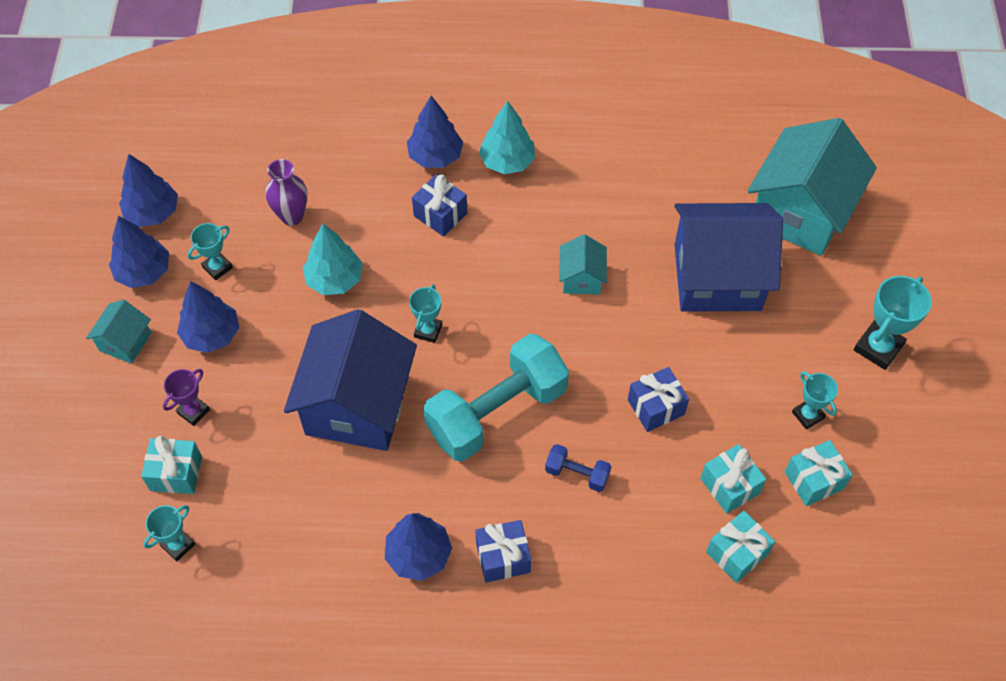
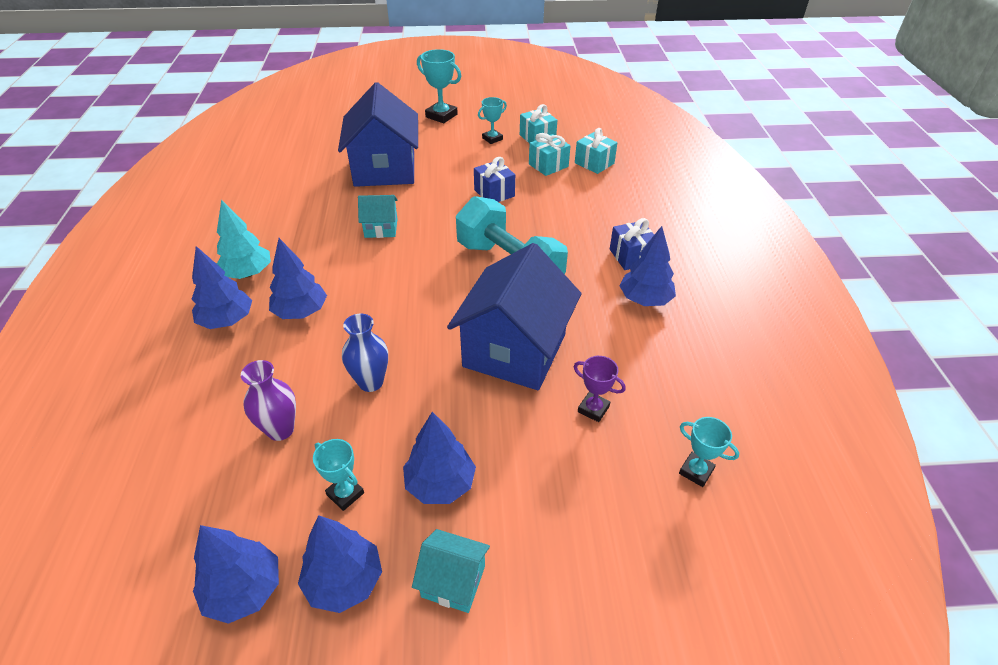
camera: 95 degrees left, 15 degrees down
(176, 473) = (618, 488): turquoise gift -> none
(193, 411) = (541, 485): purple trophy -> purple trophy (593, 409)
(335, 279) = (371, 382): turquoise tree -> blue vase
(357, 405) = (514, 350): blue house -> blue house turned 75 degrees counterclockwise
(428, 331) = (432, 310): turquoise trophy -> none
(440, 214) = (301, 312): blue gift -> blue tree
(577, 474) = (554, 225): blue dumbbell -> none
(800, 212) = (332, 138): turquoise house -> none

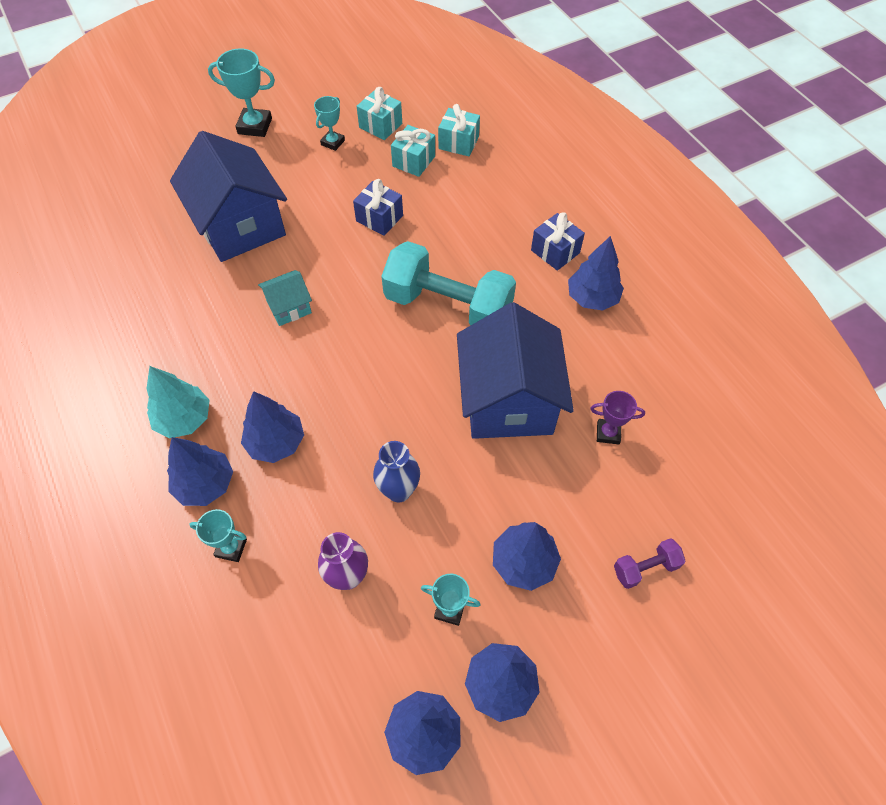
camera: 25 degrees left, 15 degrees up
(453, 581) = (585, 641): turquoise house -> none
(558, 541) = (645, 568): none -> purple dumbbell
(696, 471) = (716, 457): turquoise trophy -> turquoise trophy (231, 548)

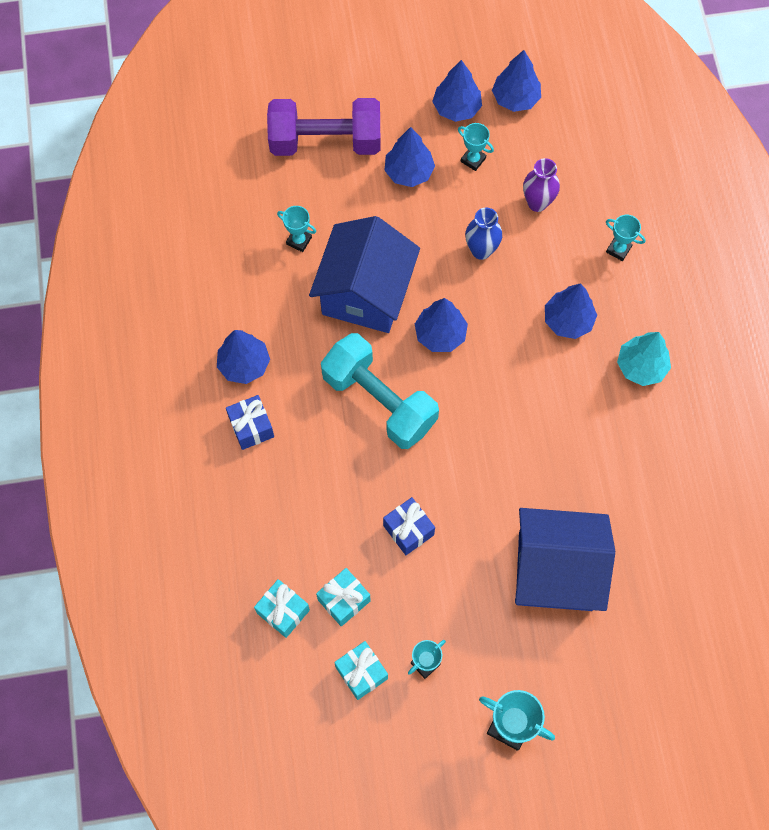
camera: 160 degrees left, 10 degrees up
(205, 484) = (631, 304): blue tree -> blue tree (440, 334)
(240, 226) = (555, 570): blue house -> blue house turned 75 degrees counterclockwise
(289, 307) = (527, 450): turquoise house -> none
(608, 433) = (299, 241): purple trophy -> turquoise trophy
(645, 568) = (325, 141): purple dumbbell -> purple dumbbell, size x2.32

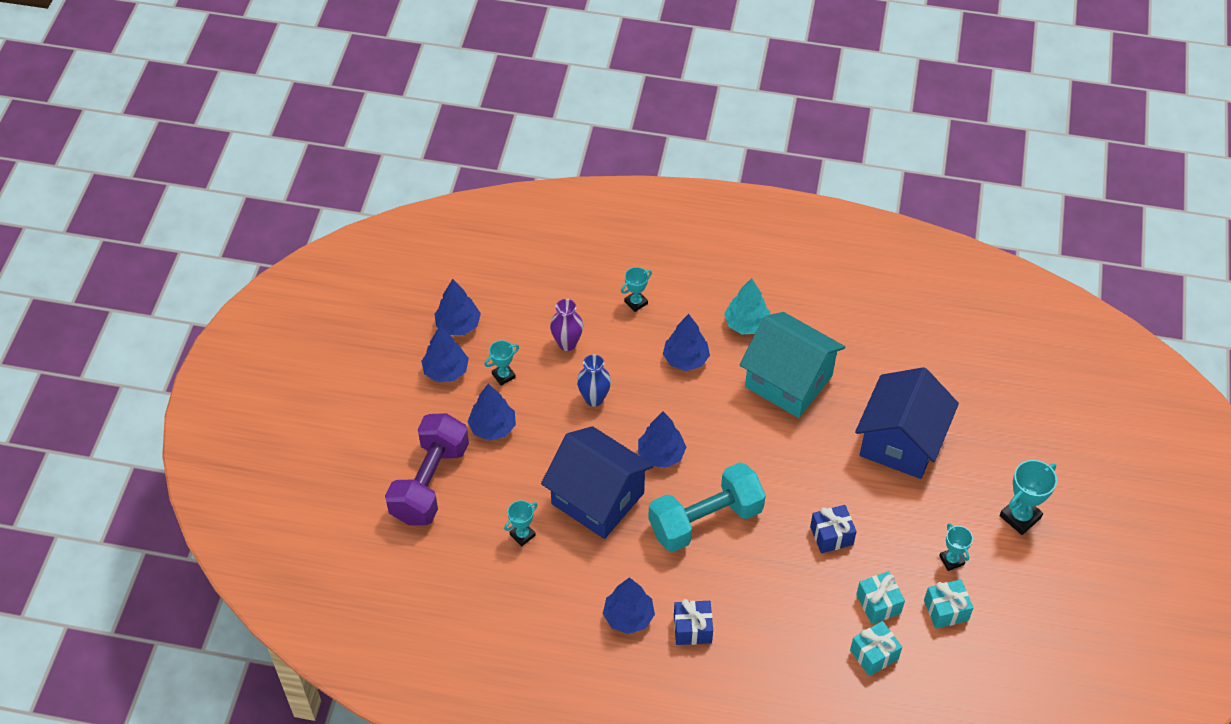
camera: 70 degrees left, 15 degrees down
(585, 431) = (788, 381): none -> turquoise house

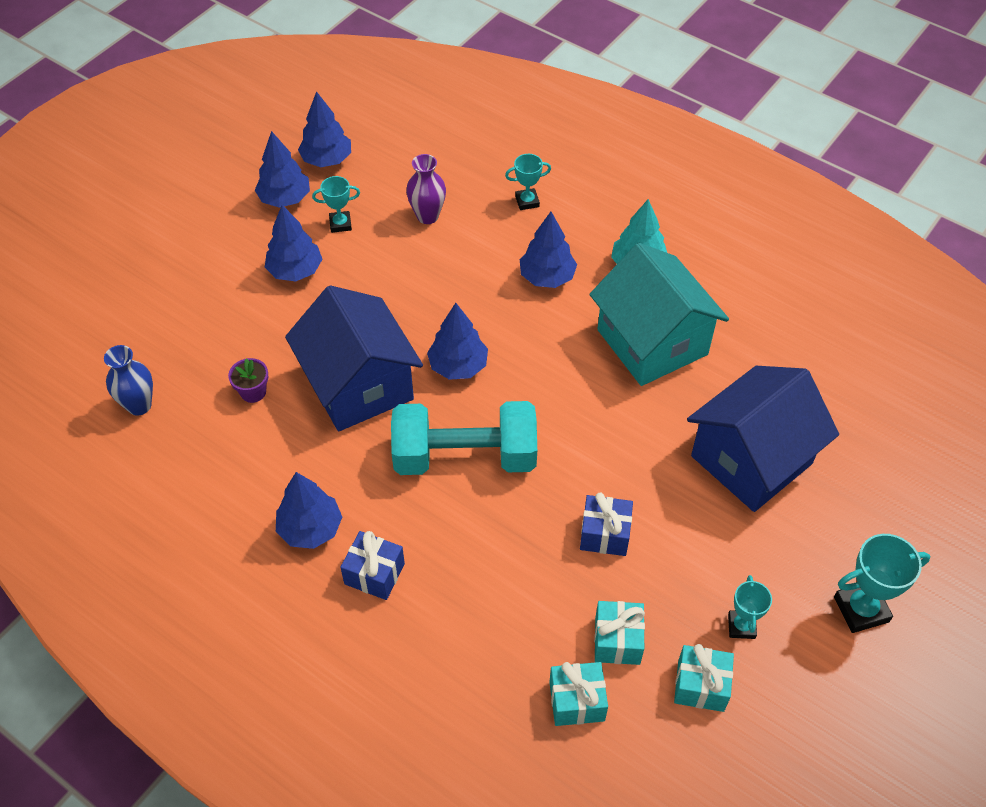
camera: 25 degrees right, 0 degrees up
(430, 482) = (194, 301): purple dumbbell -> none
(522, 535) = (253, 392): turquoise trophy -> purple flower pot
(594, 398) = (421, 281): blue vase -> blue vase (139, 405)

